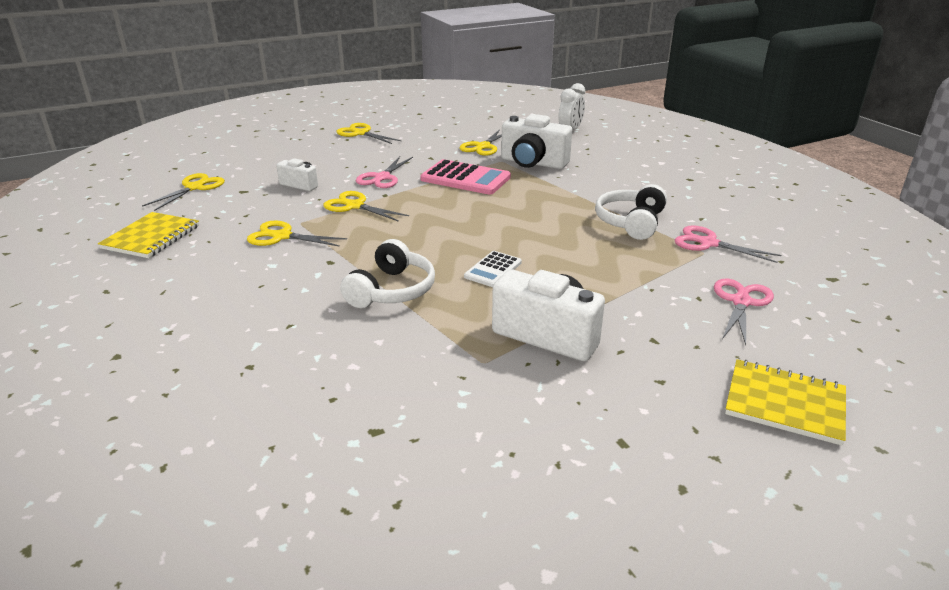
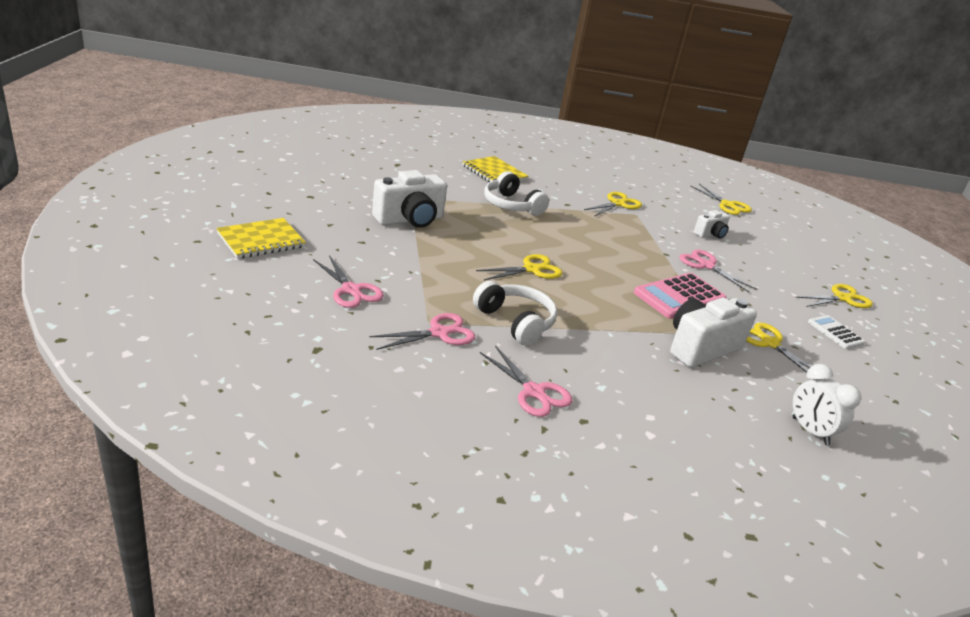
camera: 115 degrees right, 0 degrees up
(151, 237) = (648, 177): yellow notebook -> yellow notebook (494, 173)
(354, 206) = (651, 237): yellow scissors -> yellow scissors (531, 269)
(493, 270) = (502, 238): white calculator -> white calculator (835, 332)
(696, 196) = (534, 392): none -> pink scissors

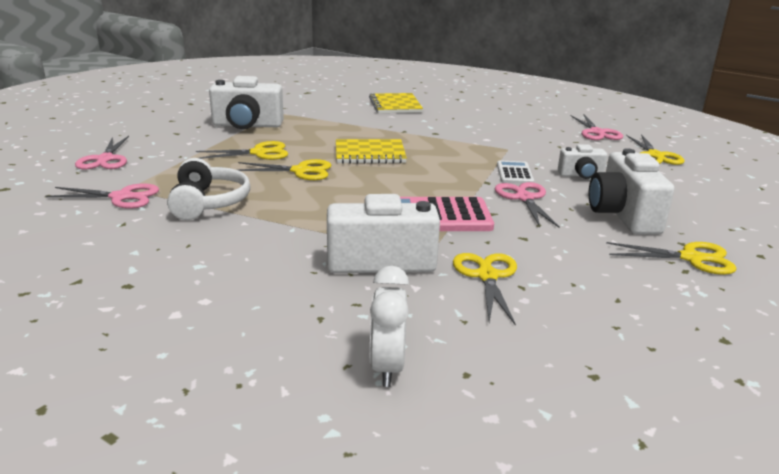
camera: 35 degrees right, 5 degrees down
(261, 240) = (98, 122): yellow notebook -> yellow notebook (370, 154)
(511, 205) = (369, 127): white headphones -> none
(534, 392) = (123, 253): pink scissors -> pink scissors (597, 132)
(618, 204) = (499, 139): yellow scissors -> yellow scissors (259, 153)
(773, 269) = (623, 215): none -> white camera
(835, 332) = (615, 287): white calculator -> white calculator (514, 173)

